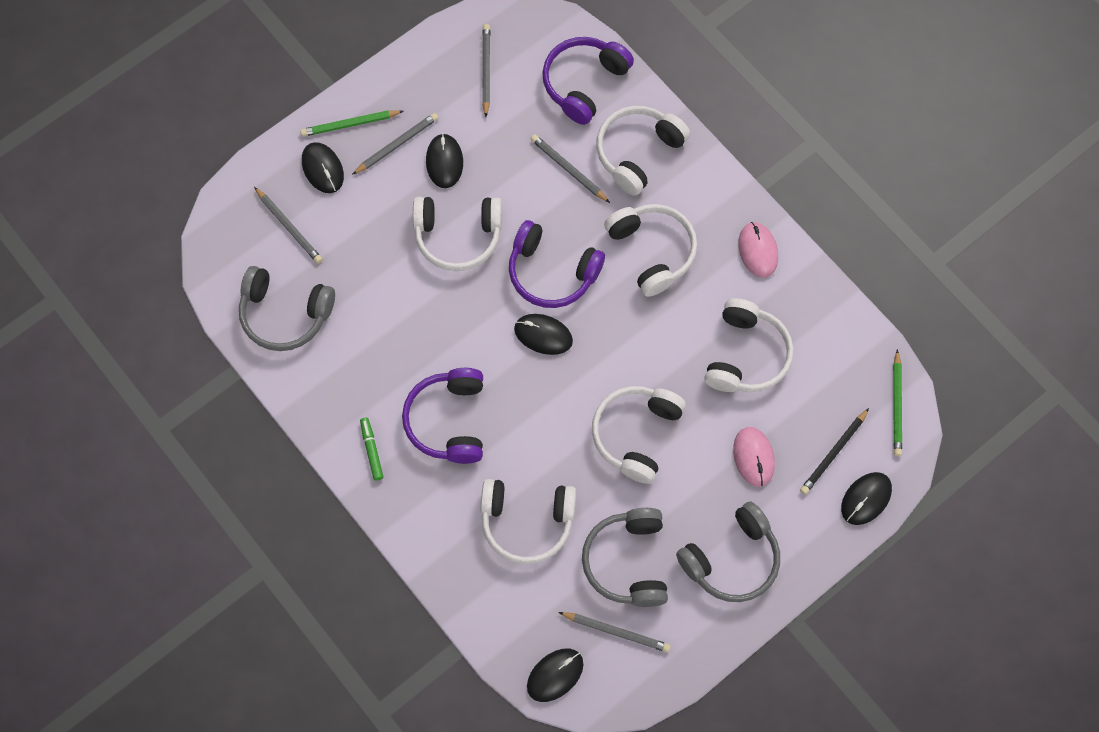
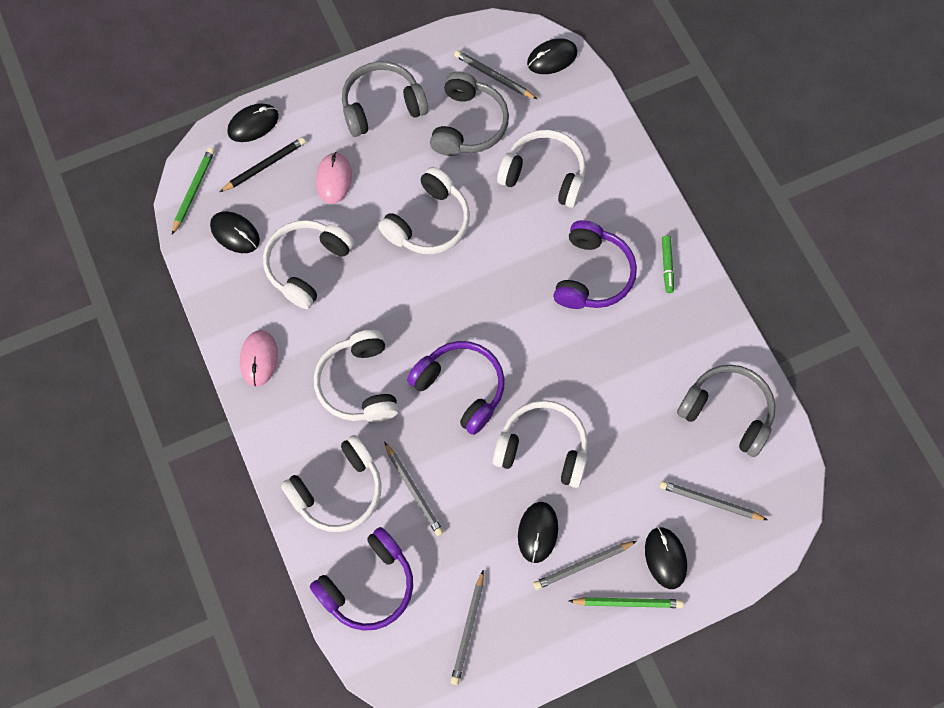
camera: 165 degrees left, 0 degrees up
(289, 227) = (710, 501): grey pencil -> grey pencil turned 45 degrees counterclockwise
(543, 335) = (486, 330): black mouse -> black mouse (235, 233)

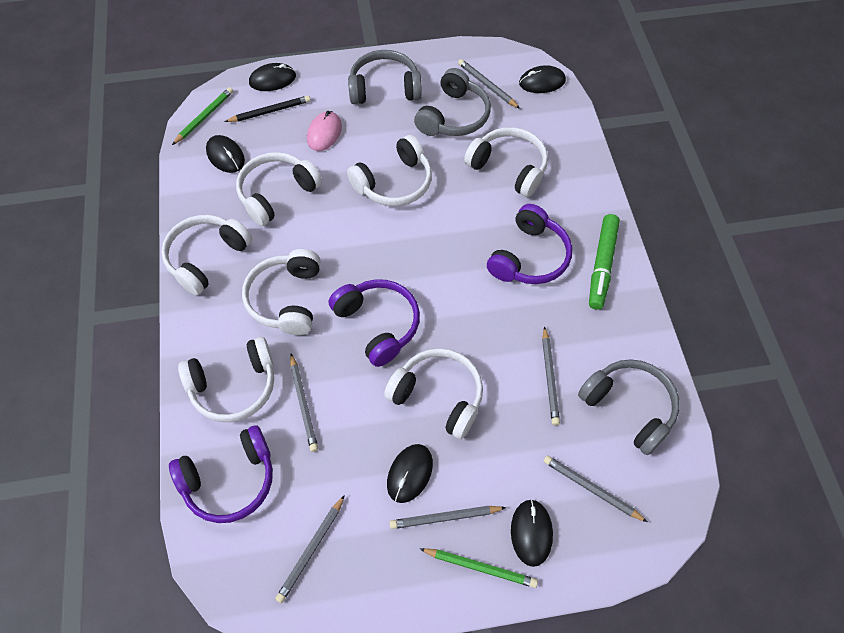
camera: 15 degrees right, 10 degrees down
(259, 359) = (206, 258): pink mouse -> white headphones
(644, 401) = (550, 378): none -> grey pencil
(667, 266) = (602, 265): green marker -> green marker, size x1.87

